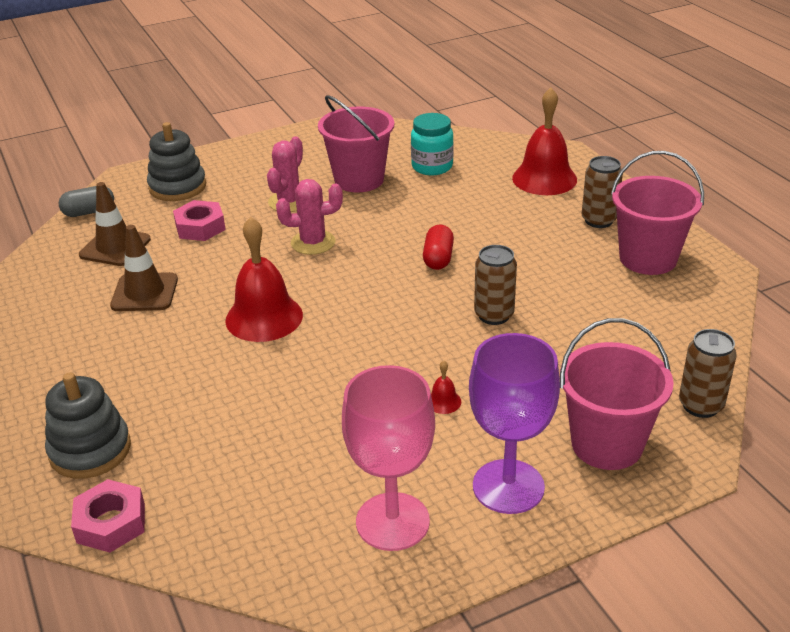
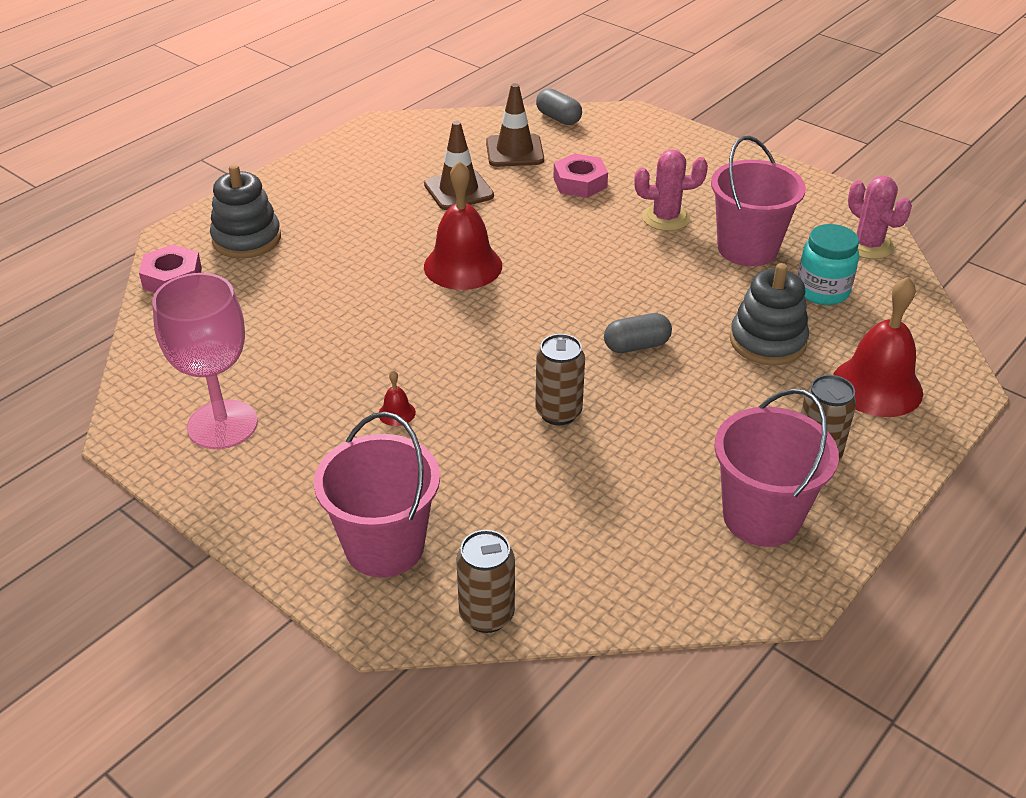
camera: 65 degrees right, 5 degrees up
(177, 187) = (637, 147): grey stacking toy -> grey stacking toy (767, 341)
(313, 242) = (604, 255): pink cactus -> pink cactus (868, 245)
(438, 258) = (636, 346): red capsule -> grey capsule
(508, 486) = (293, 487): purple goblet -> none

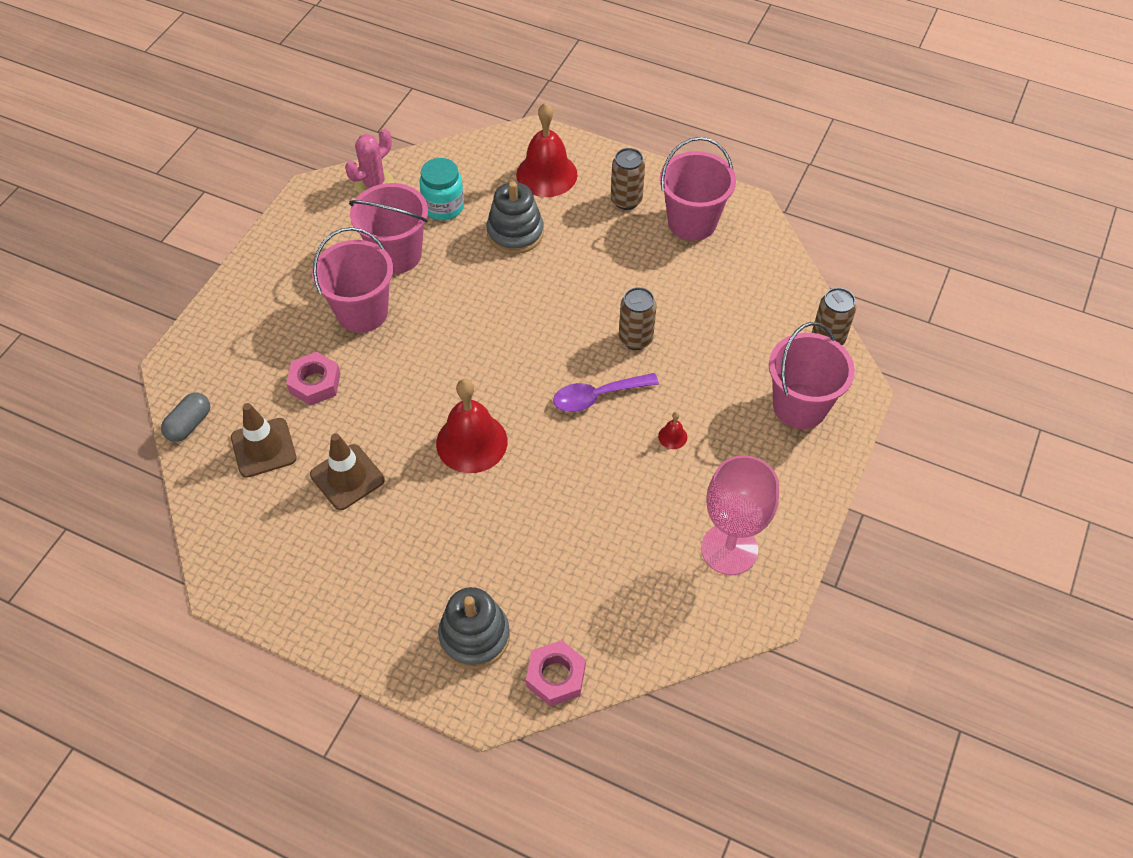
camera: 105 degrees left, 15 degrees up
(483, 363) = (597, 396): none -> purple spoon
(636, 346) = (544, 306): grey capsule -> none
(666, 218) = (362, 312): pink cactus -> pink bucket

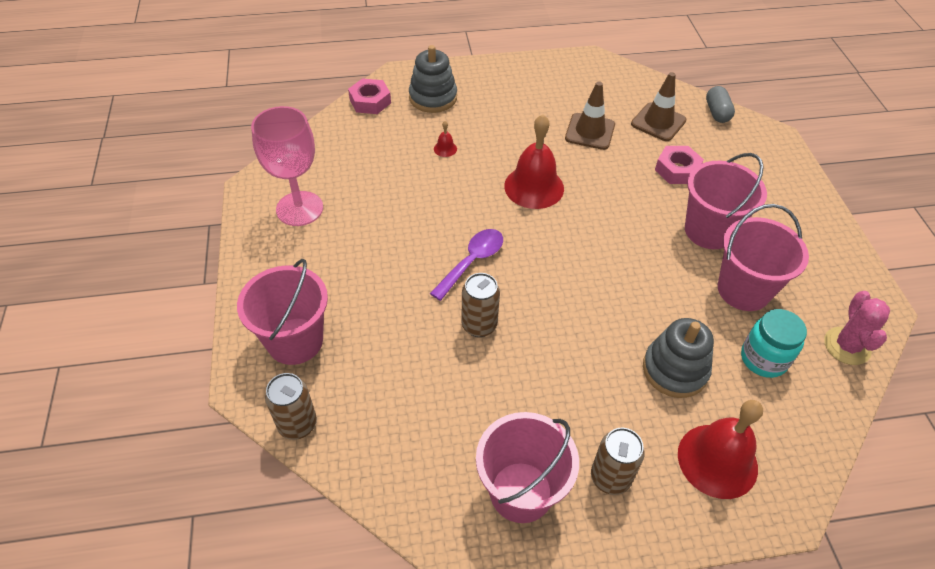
camera: 145 degrees right, 5 degrees down
(672, 436) = (390, 262): red bell -> red bell (445, 149)

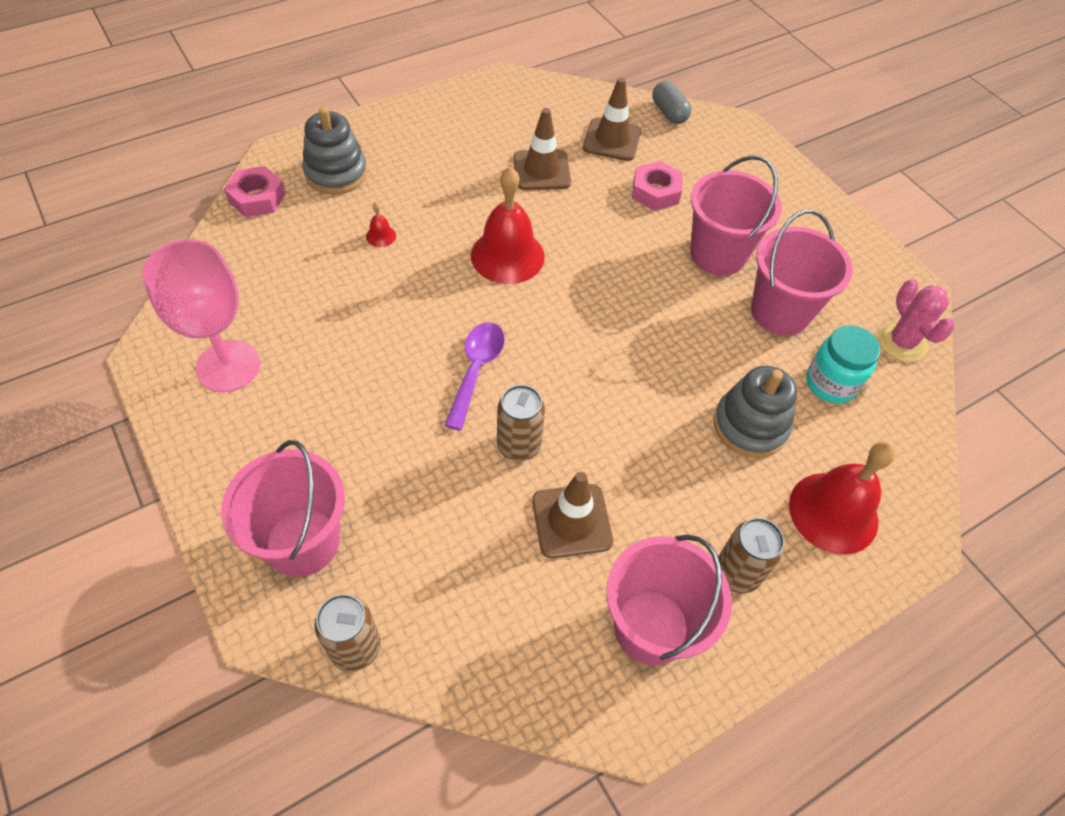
camera: 25 degrees left, 5 degrees up
(494, 392) = (571, 521): none -> brown traffic cone

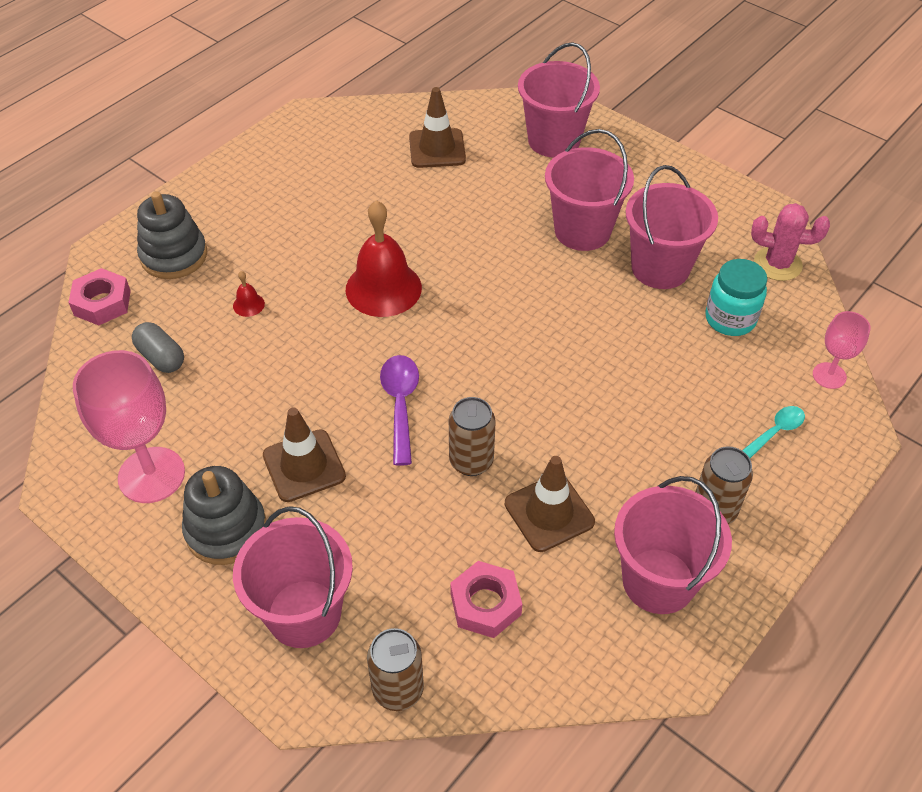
camera: 15 degrees left, 5 degrees down
(541, 170) = (381, 197): brown traffic cone -> brown traffic cone (304, 466)
(655, 192) = (500, 187): pink nut -> pink nut (485, 604)
(669, 113) = (481, 108): grey capsule -> grey capsule (161, 357)
(725, 161) = (554, 140): none -> pink bucket
(750, 426) = (674, 378): grey stacking toy -> grey stacking toy (226, 530)
(833, 512) = (776, 431): red bell -> turquoise spoon
(901, 342) = (777, 264): pink cactus -> pink cactus turned 45 degrees counterclockwise
(912, 472) = (829, 375): none -> pink goblet

